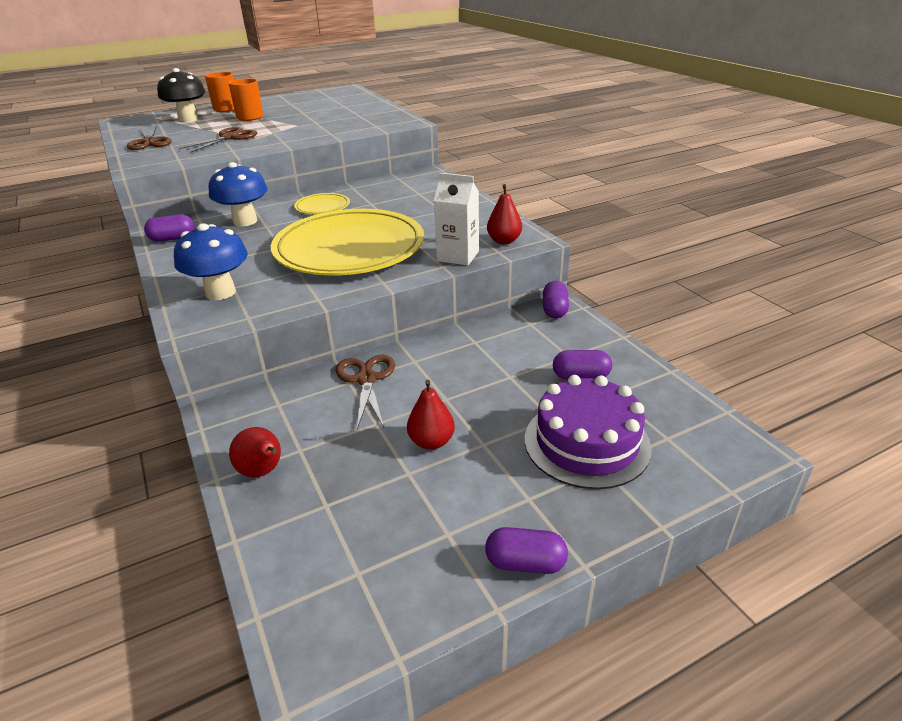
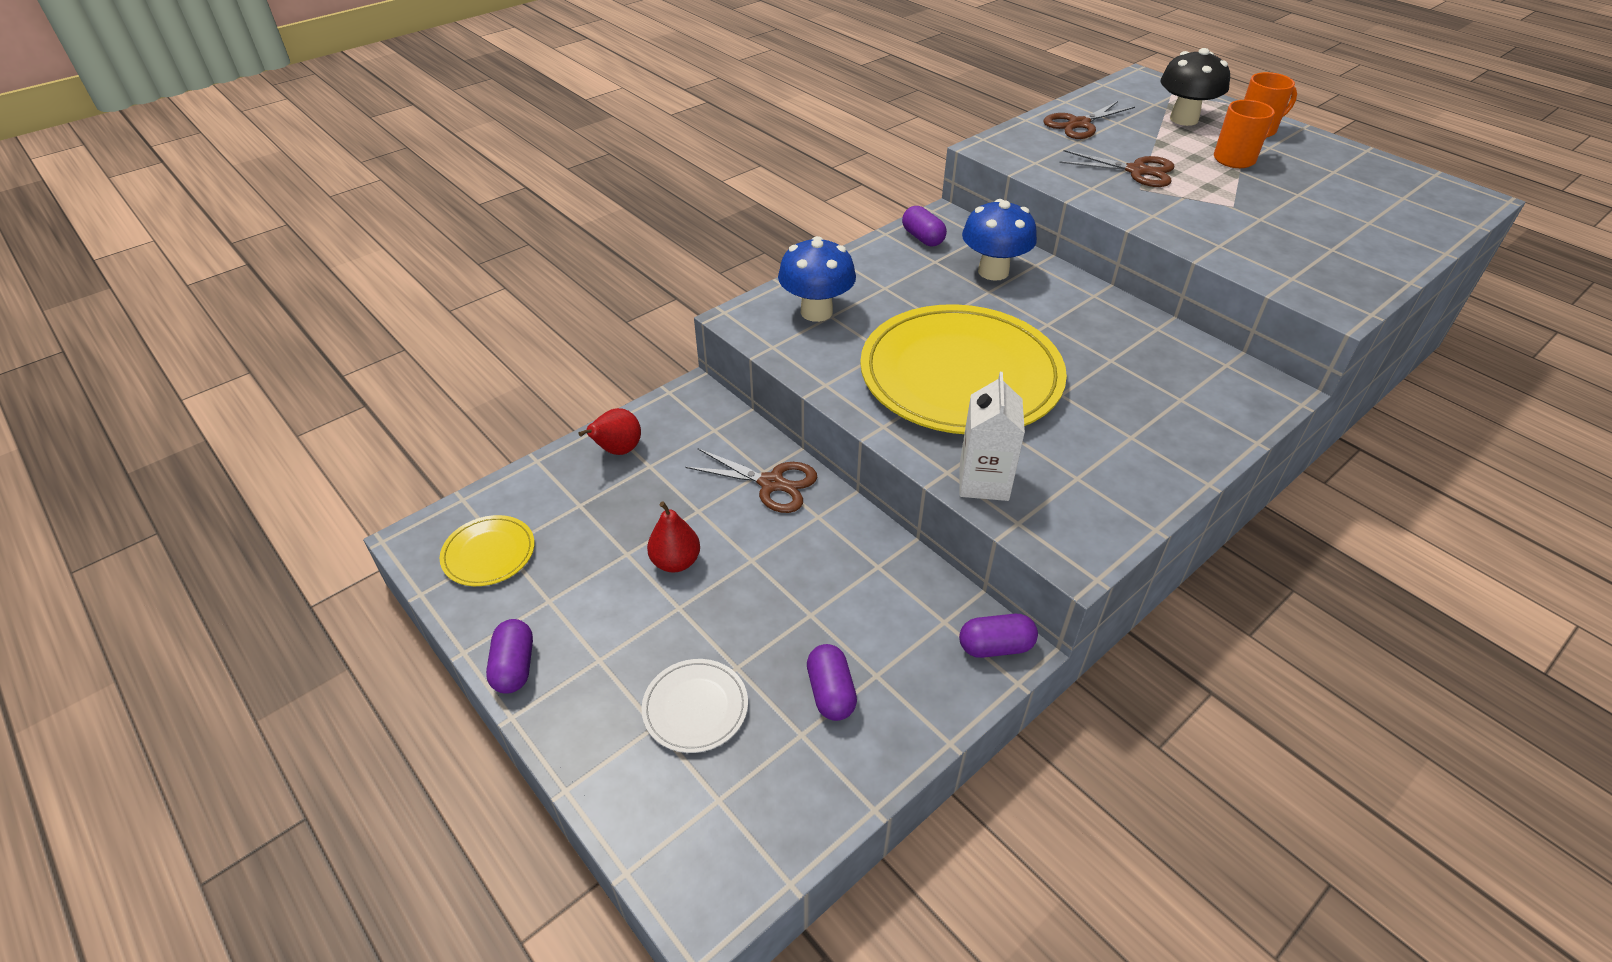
camera: 75 degrees right, 10 degrees up
(322, 207) = (1073, 319): yellow plate -> yellow plate (489, 553)
(366, 379) = (772, 483): brown scissors -> brown scissors turned 45 degrees clockwise
(504, 241) = (1057, 524): red pear -> none
(586, 443) = (695, 708): purple cake -> white plate

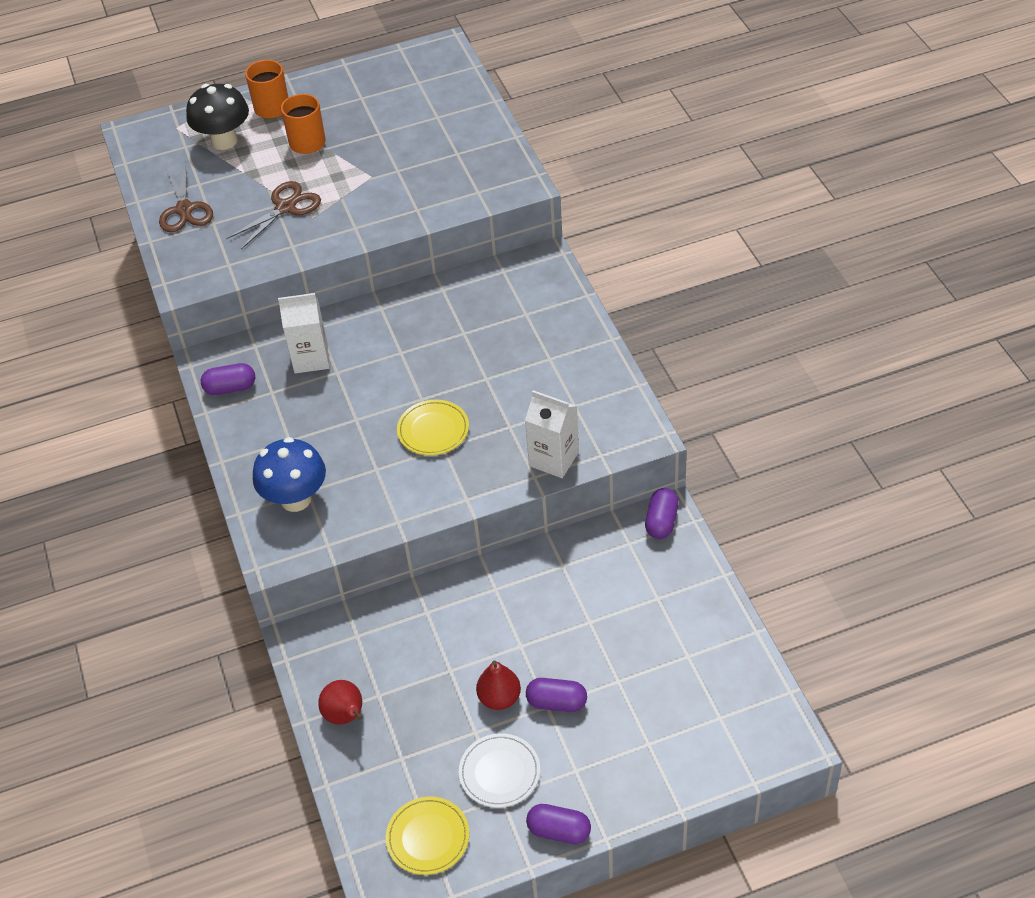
camera: 65 degrees left, 5 degrees up
(695, 708) = (643, 715): white plate -> white plate (499, 772)
(772, 483) = (444, 610): brown scissors -> none
(830, 692) = (661, 629): purple capsule -> purple capsule (556, 702)
(960, 375) = (433, 430): yellow plate -> yellow plate, size x0.42
(993, 271) = (311, 358): blue mushroom -> white carton

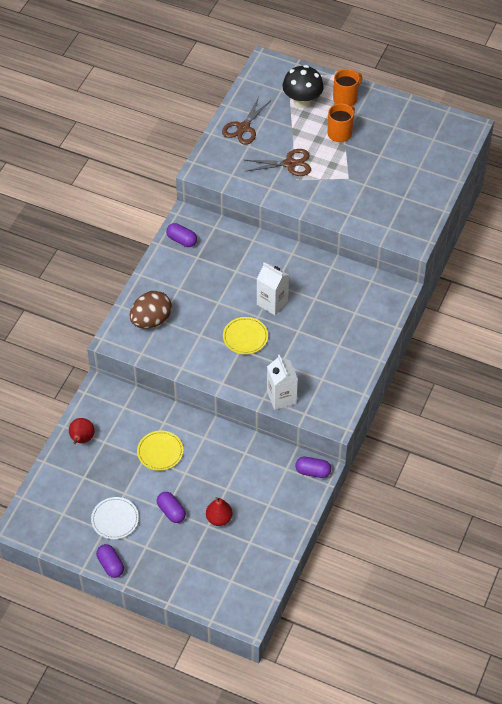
camera: 40 degrees right, 5 degrees up
(296, 499) = (151, 320): blue mushroom -> brown egg
(311, 358) = (232, 254): white carton -> white carton (272, 302)
(428, 837) = (58, 519): yellow plate -> yellow plate (160, 452)
(499, 698) = (150, 488): red pear -> red pear (219, 518)
(661, 521) = (313, 472): purple capsule -> purple capsule turned 45 degrees clockwise

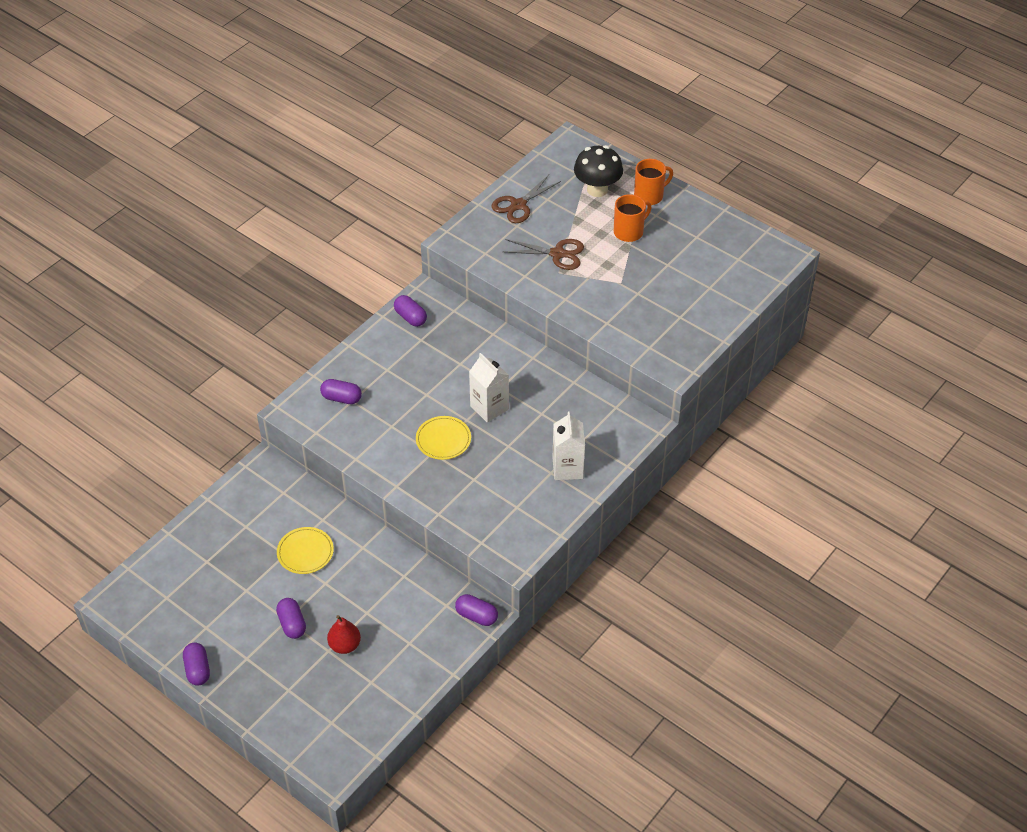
camera: 15 degrees right, 5 degrees down
(82, 439) = (221, 518): red pear -> none
(115, 519) = (223, 618): white plate -> none
(151, 320) = (341, 398): brown egg -> purple capsule
(281, 397) = (460, 517): white carton -> white carton (567, 468)

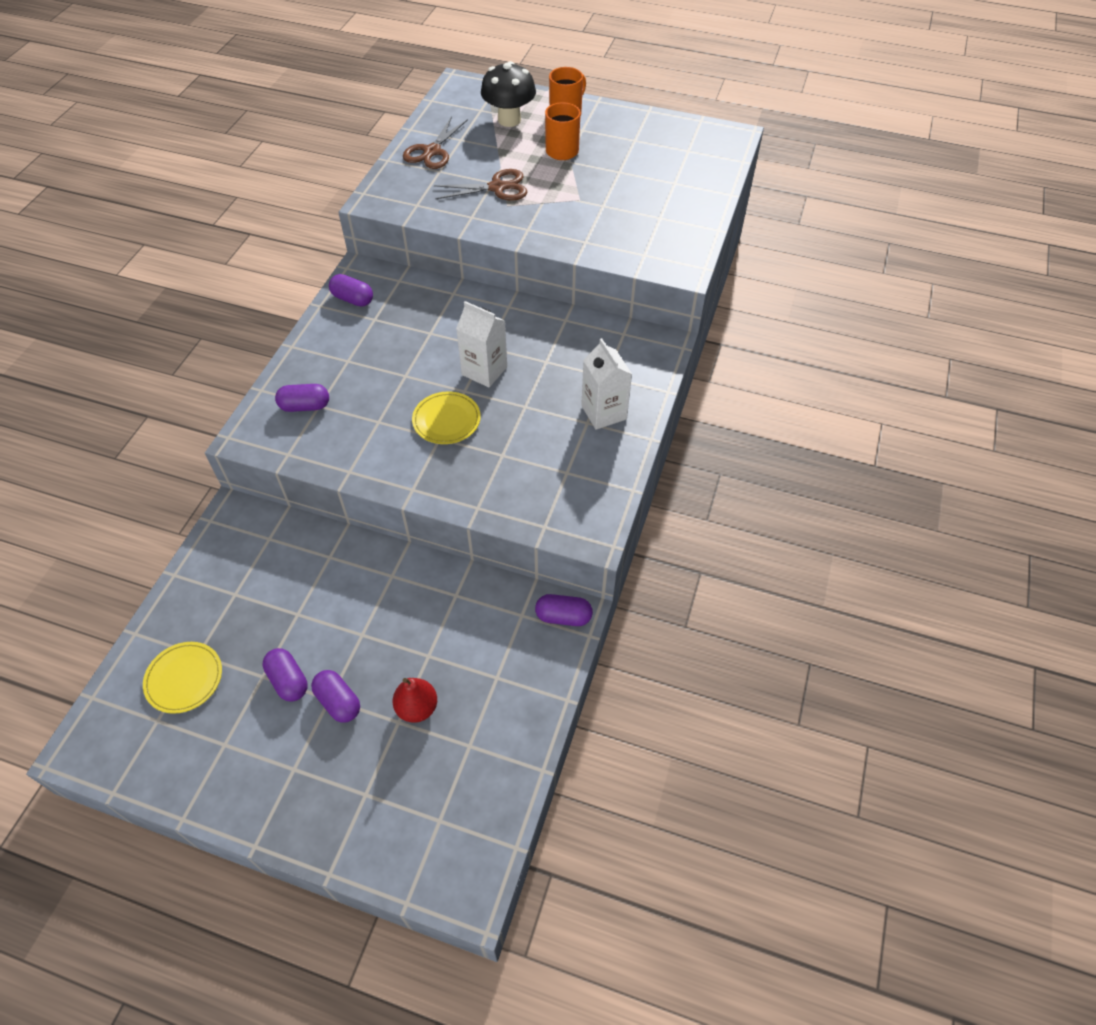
camera: 20 degrees left, 5 degrees up
(197, 670) = (231, 808): purple capsule -> purple capsule (288, 680)
(305, 552) = (322, 603): yellow plate -> yellow plate (184, 678)

